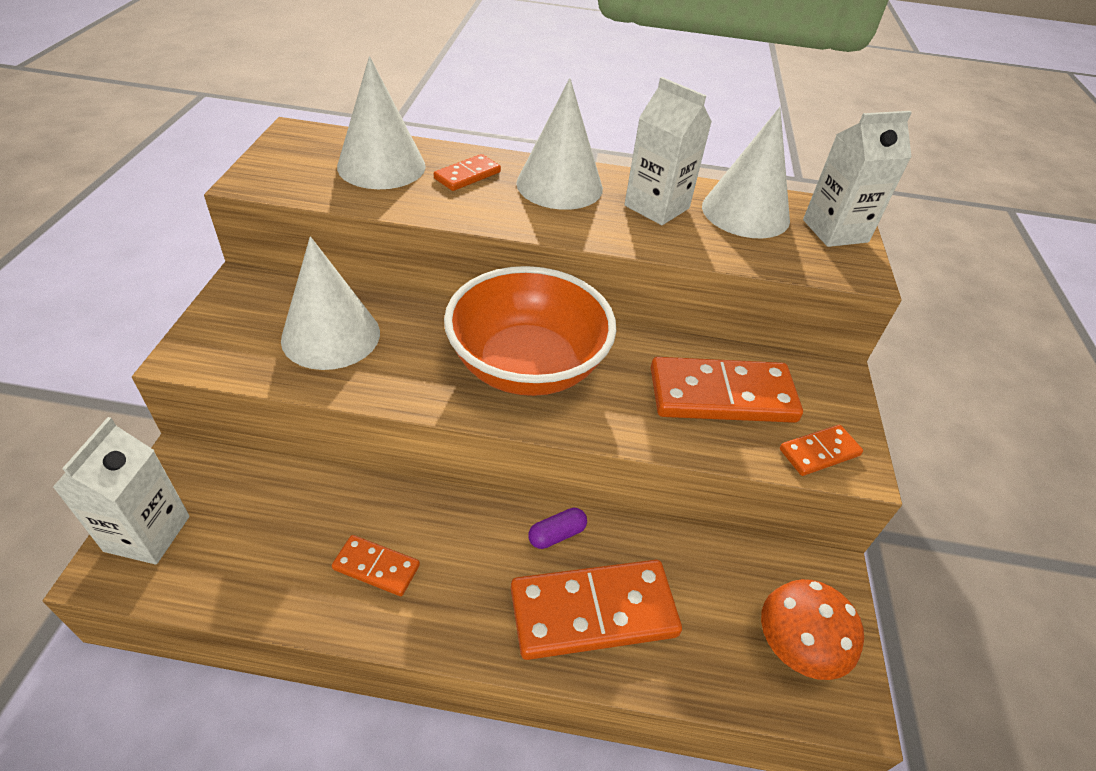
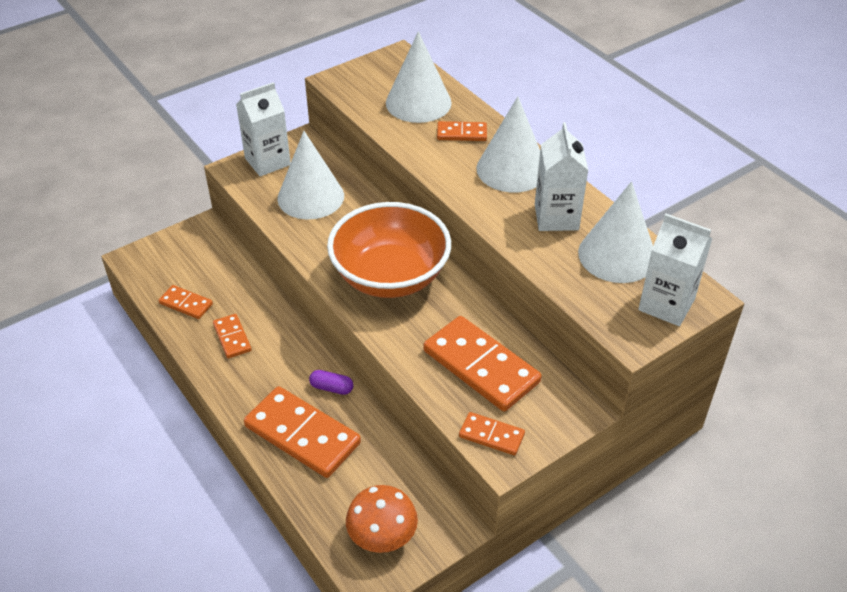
camera: 50 degrees right, 0 degrees up
(147, 533) = (161, 253): white carton -> white carton (267, 161)
(263, 571) = (186, 304): none -> orange domino

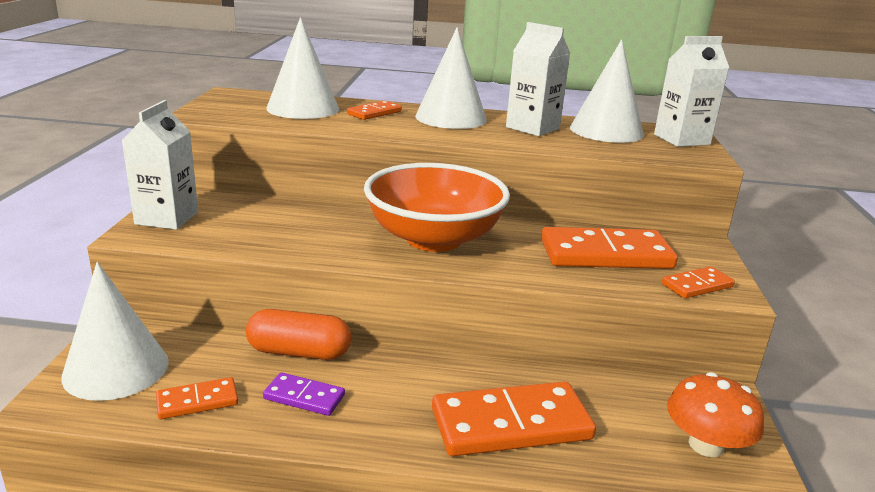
camera: 50 degrees left, 20 degrees down
(232, 337) = (304, 397): orange domino -> purple domino
(268, 305) = (299, 352): none -> orange capsule
(310, 197) = (261, 223): white cone -> white cone (116, 369)
(331, 388) = (470, 374): purple capsule -> none

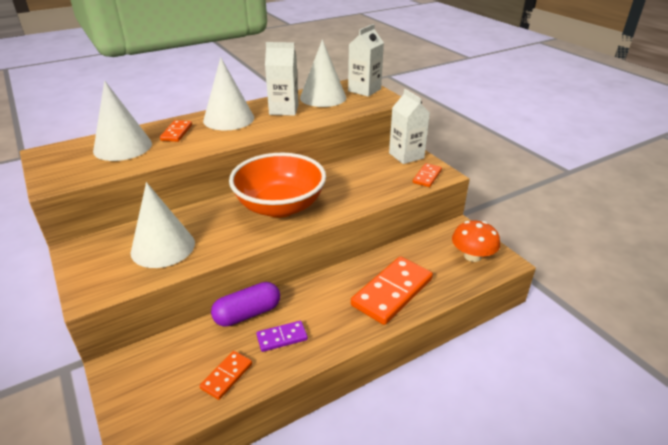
camera: 35 degrees left, 10 degrees up
(116, 369) = (149, 389): white cone -> white cone (163, 247)
(167, 218) = (93, 272): white carton -> white carton (406, 155)
(299, 352) = (247, 314): orange capsule -> purple capsule
(606, 254) = (372, 176): orange domino -> none

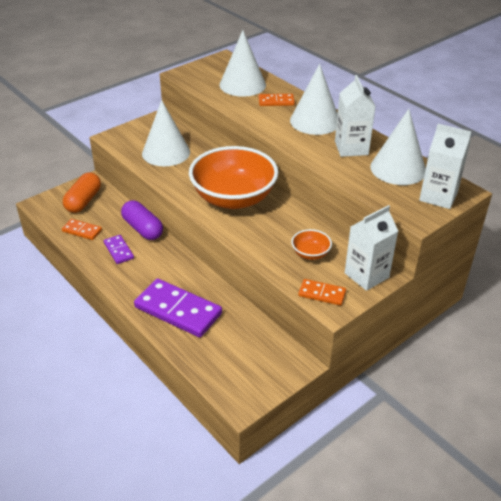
camera: 80 degrees right, 5 degrees up
(157, 375) = (83, 201): none -> orange capsule
(376, 175) = (310, 254): none -> orange bowl
(392, 292) = (178, 310): orange domino -> purple domino
(472, 256) = (246, 373): orange mushroom -> none

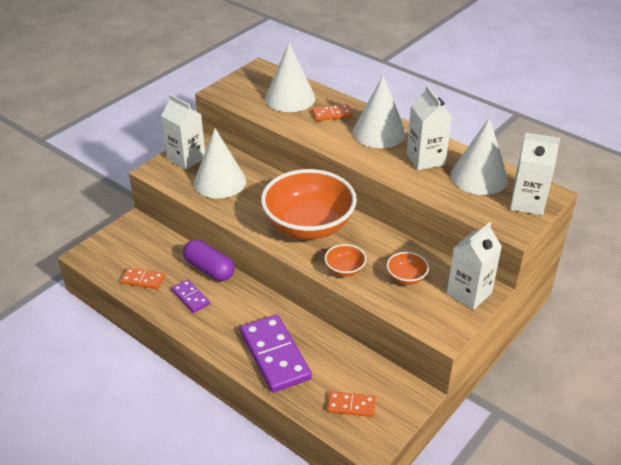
camera: 10 degrees left, 0 degrees up
(83, 201) = (134, 245): orange capsule -> none
(143, 130) = (186, 158): none -> white carton
(178, 310) = (275, 355): purple domino -> purple domino turned 45 degrees clockwise
(255, 240) = (344, 269): none -> orange bowl
(322, 294) = (430, 319): orange domino -> orange domino (351, 405)

